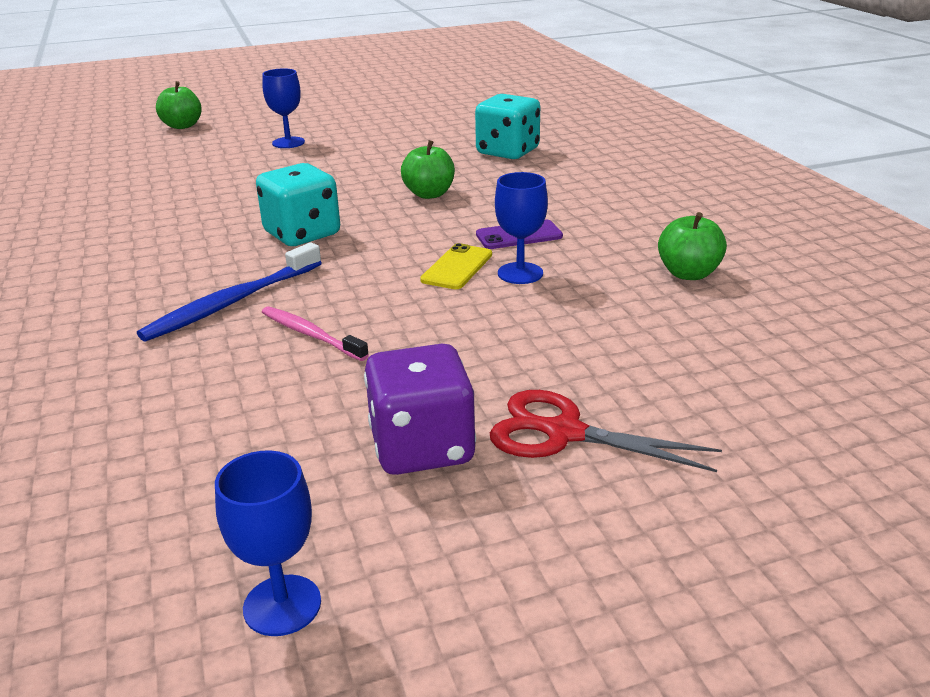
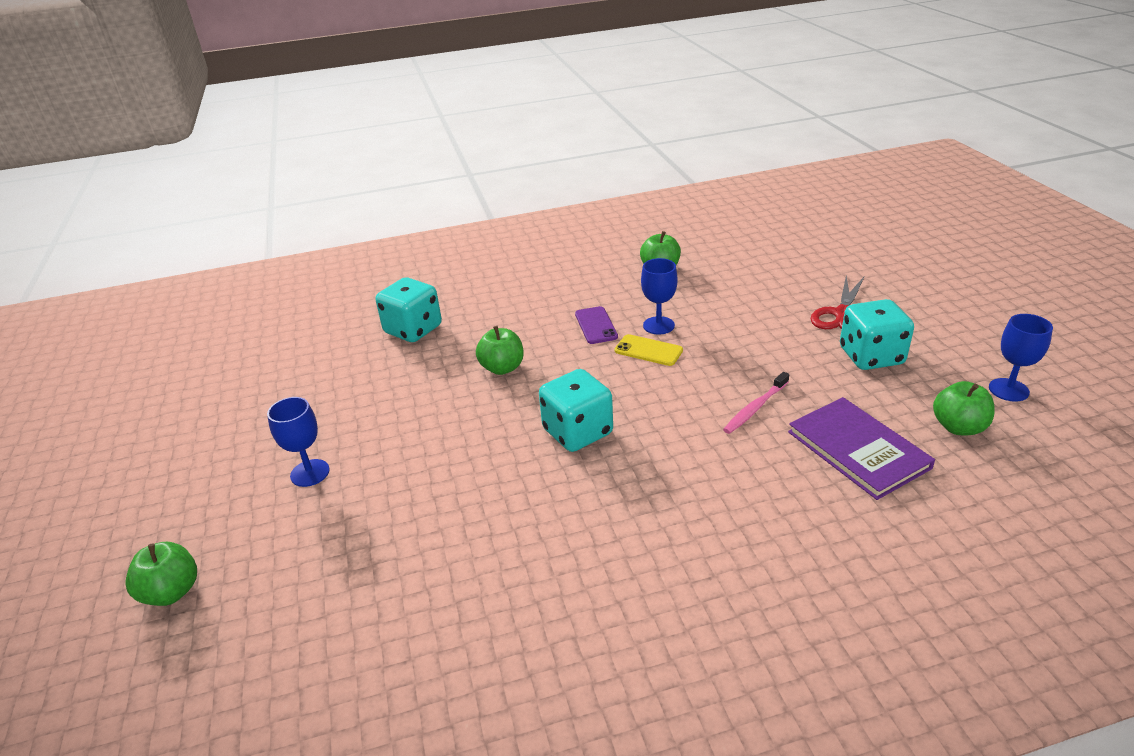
camera: 85 degrees left, 5 degrees up
(191, 405) = (857, 450): none -> purple book
(199, 512) = (958, 427): none -> green apple
(232, 302) = (709, 454): blue toothbrush -> none
(422, 447) = (871, 356): purple dice -> turquoise dice

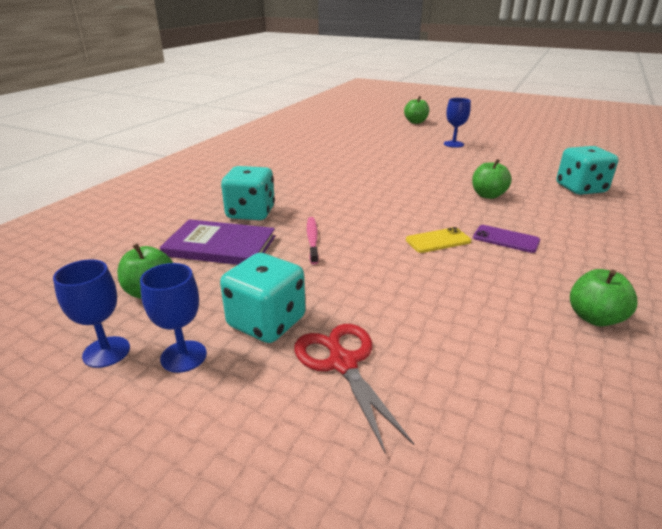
camera: 130 degrees right, 5 degrees down
(577, 432) = (387, 190): turquoise dice -> turquoise dice (251, 213)
(658, 325) = (470, 261): blue goblet -> blue goblet (183, 356)

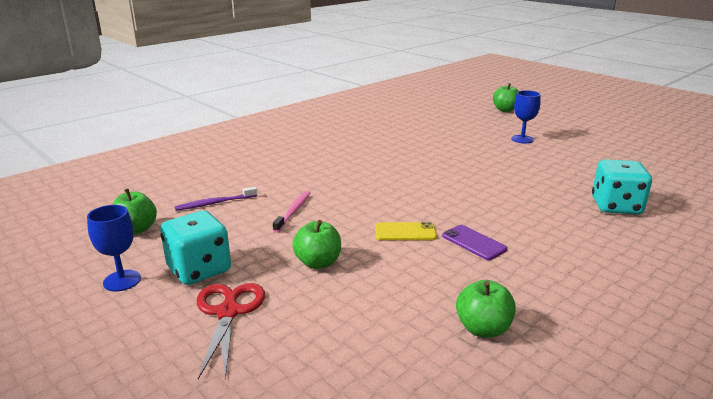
camera: 20 degrees right, 5 degrees down
(106, 352) = (76, 266): blue goblet -> none
(220, 246) = (215, 203): purple book -> purple toothbrush
(251, 213) = (263, 179): turquoise dice -> none
(488, 195) = (502, 197): green apple -> green apple (318, 263)

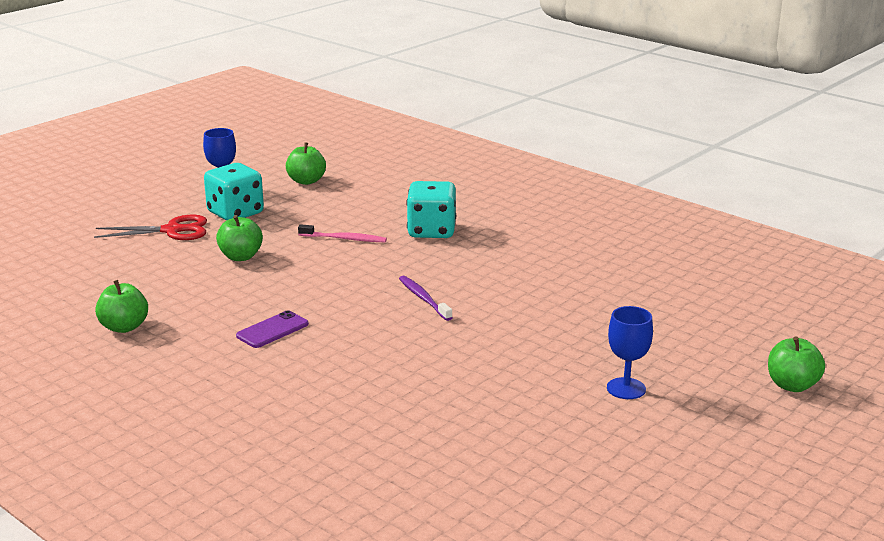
camera: 85 degrees right, 0 degrees up
(215, 203) = (361, 203): purple toothbrush -> purple toothbrush (424, 299)
(405, 232) = (298, 294): yellow phone -> none
(616, 206) = (367, 436): turquoise dice -> turquoise dice (431, 231)

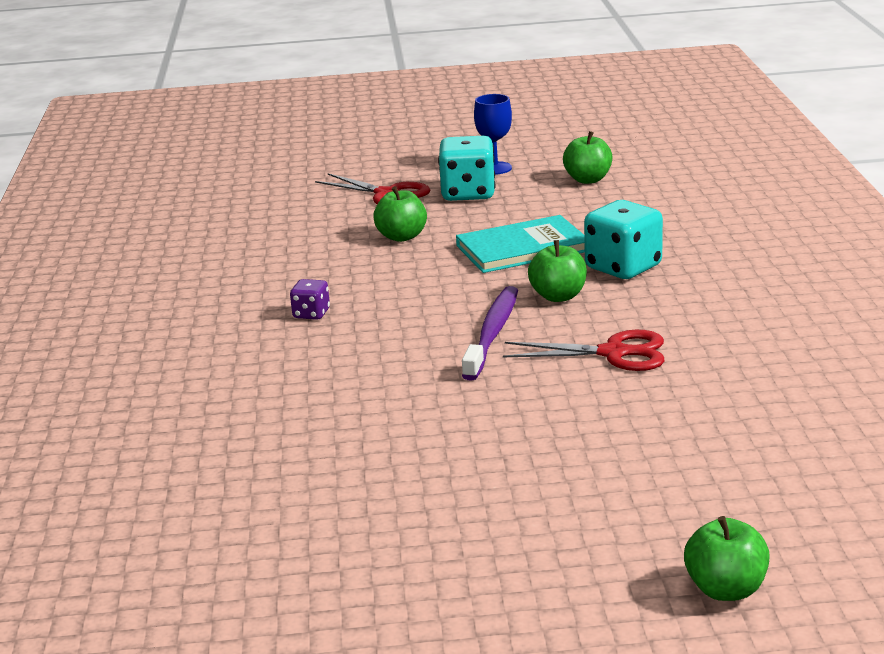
camera: 45 degrees right, 0 degrees up
(124, 327) = (208, 269): green apple -> green apple (558, 296)
(272, 330) = (311, 314): purple phone -> purple dice
(344, 239) = (522, 248): pink toothbrush -> turquoise book
(424, 299) = (492, 333): purple toothbrush -> purple toothbrush, size x1.52
(518, 284) = (614, 353): none -> red scissors
(626, 388) = (527, 505): blue goblet -> none

